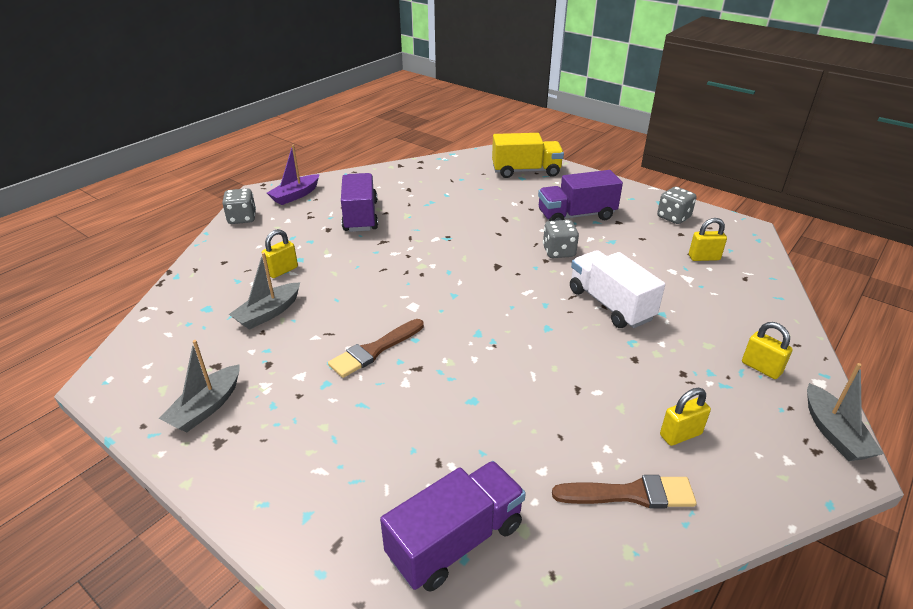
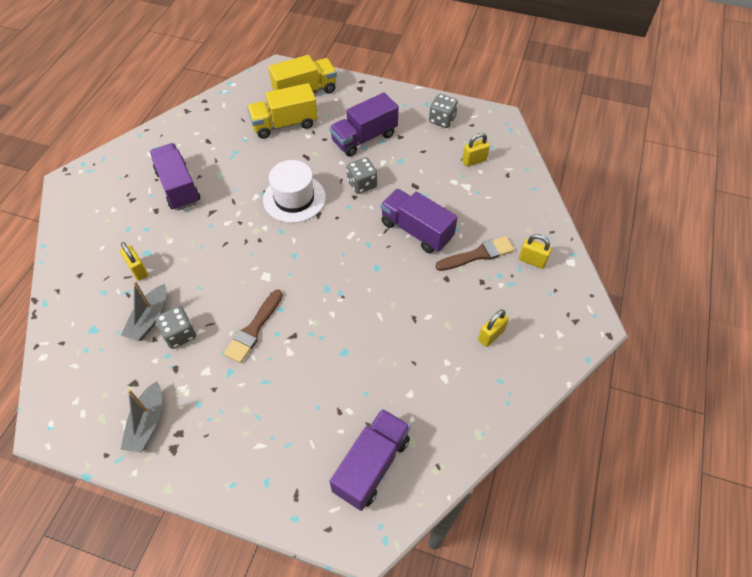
camera: 20 degrees left, 20 degrees up
(242, 218) = (68, 218): grey dice -> grey dice (180, 334)
(282, 271) = (138, 270): yellow padlock -> yellow padlock turned 60 degrees counterclockwise
(295, 195) = (104, 176): purple boat -> none
(476, 248) = (294, 198): none -> white hat
(493, 190) = (284, 124): none -> yellow truck
(610, 304) = (416, 230): white truck -> purple truck
(630, 494) = (470, 392): brown brush -> brown brush (478, 254)
(833, 432) = (584, 302): grey boat -> none

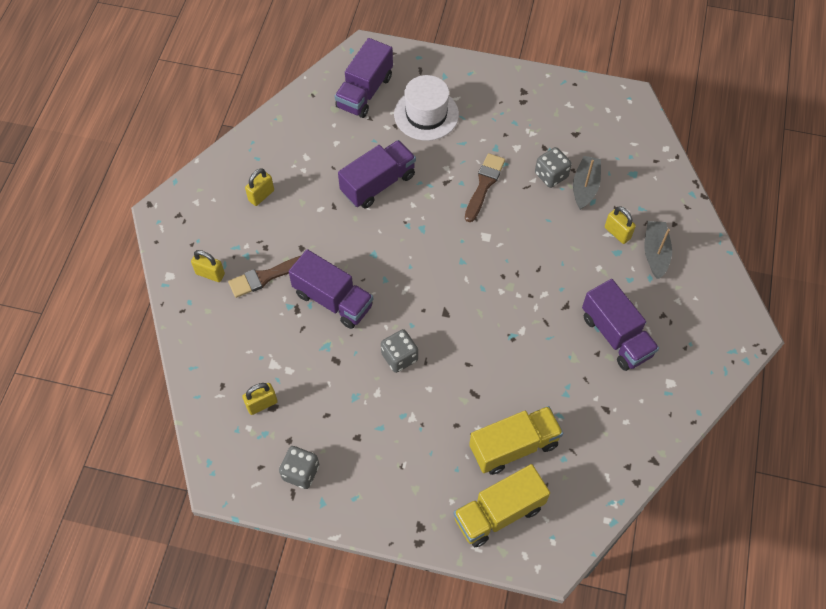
camera: 175 degrees right, 5 degrees up
(147, 423) = (551, 106): grey boat -> grey boat (655, 253)
(294, 198) = (476, 331): white hat -> white hat (426, 114)
(364, 138) = (404, 430): purple truck -> purple truck (378, 184)

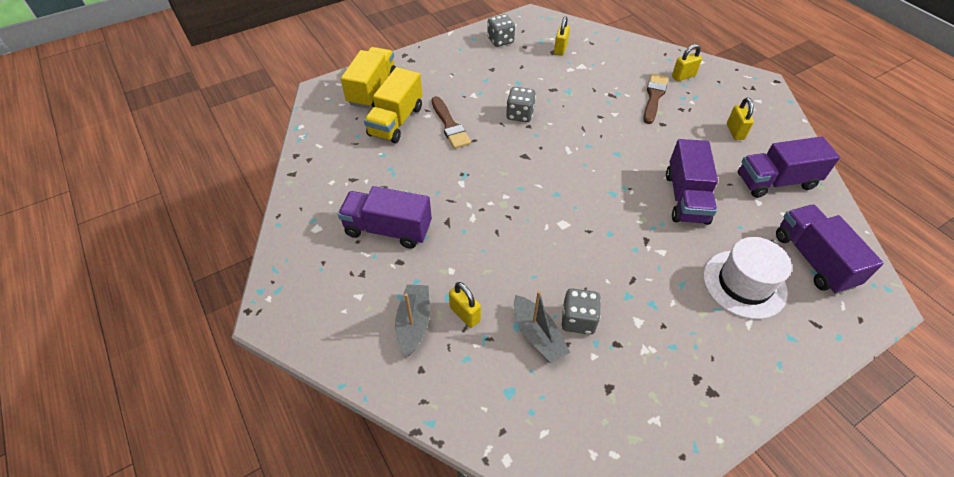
camera: 135 degrees right, 10 degrees down
(333, 300) = (600, 113): purple truck -> purple truck (776, 181)
(484, 185) = (617, 262): brown brush -> brown brush (450, 125)
(617, 233) = (465, 314): yellow padlock -> yellow padlock turned 45 degrees clockwise
(655, 253) = (414, 323): grey boat -> grey boat turned 135 degrees counterclockwise

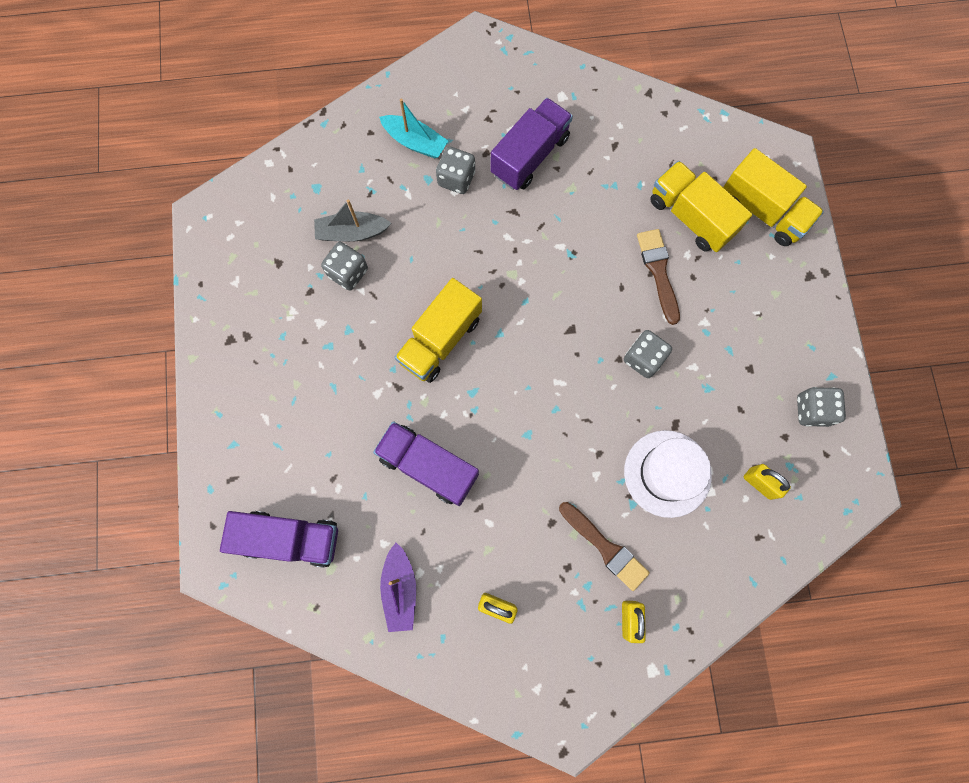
camera: 115 degrees right, 25 degrees up
(414, 323) = (415, 142): grey boat -> turquoise boat
(437, 274) = (456, 179): none -> grey dice
(450, 125) = (658, 271): brown brush -> brown brush turned 75 degrees clockwise
(465, 314) = (402, 184): yellow padlock -> none
(588, 228) = (440, 340): none -> yellow truck
(744, 284) = (303, 446): white hat -> white hat (667, 473)
(776, 181) = (400, 589): purple truck -> purple boat

